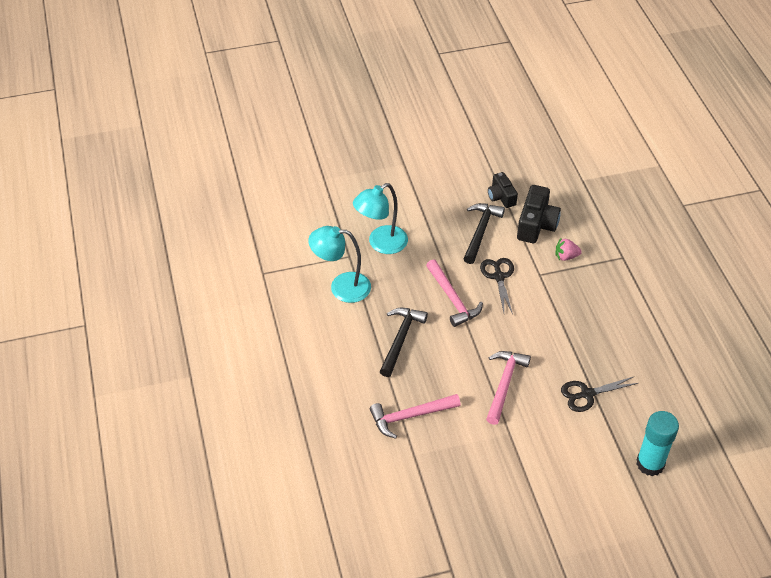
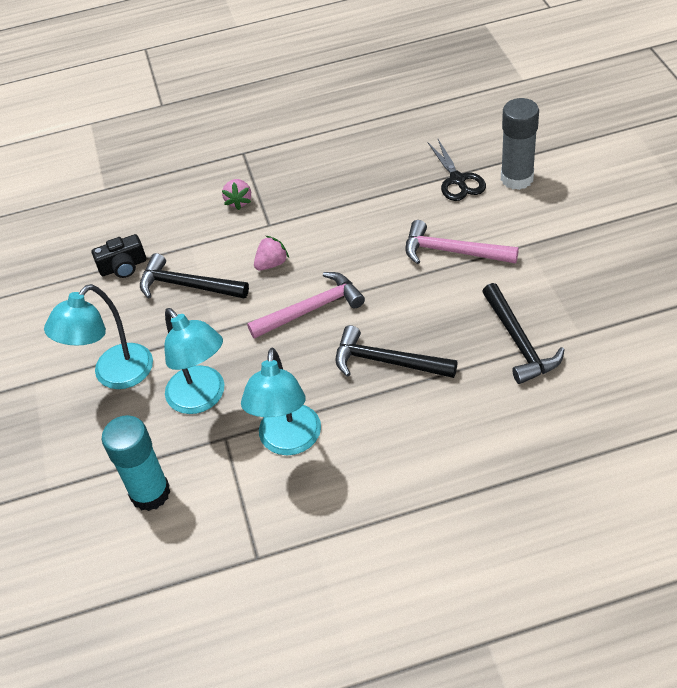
camera: 85 degrees left, 0 degrees up
(405, 200) = (115, 375): none -> turquoise lamp
(410, 416) = (519, 342): pink hammer -> black hammer
(499, 277) = (272, 263): black scissors -> pink strawberry
(536, 225) = (180, 230): black camera -> none
(588, 435) = (517, 178): none -> grey glue stick
(650, 464) = (545, 132): turquoise glue stick -> turquoise glue stick (150, 493)

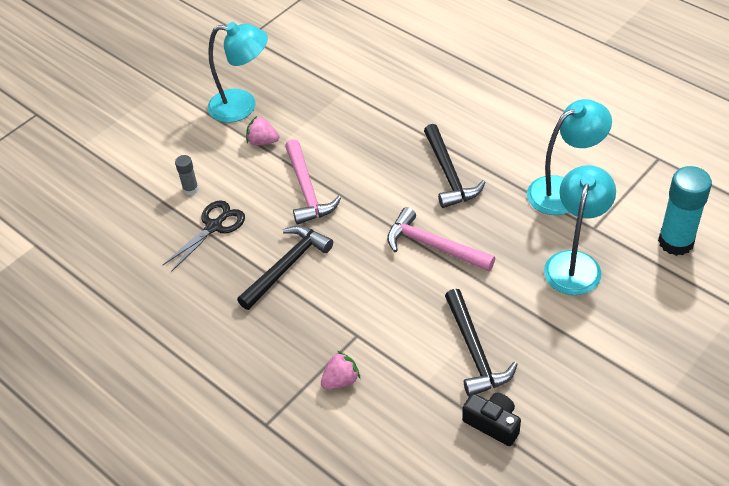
camera: 125 degrees left, 0 degrees up
(115, 375) = (608, 338): turquoise lamp -> turquoise lamp (242, 106)
(272, 263) = (403, 303): pink strawberry -> pink strawberry (262, 141)
(517, 178) = (191, 189): grey glue stick -> grey glue stick, size x0.49
(519, 342) = (375, 116): black hammer -> black hammer (287, 266)

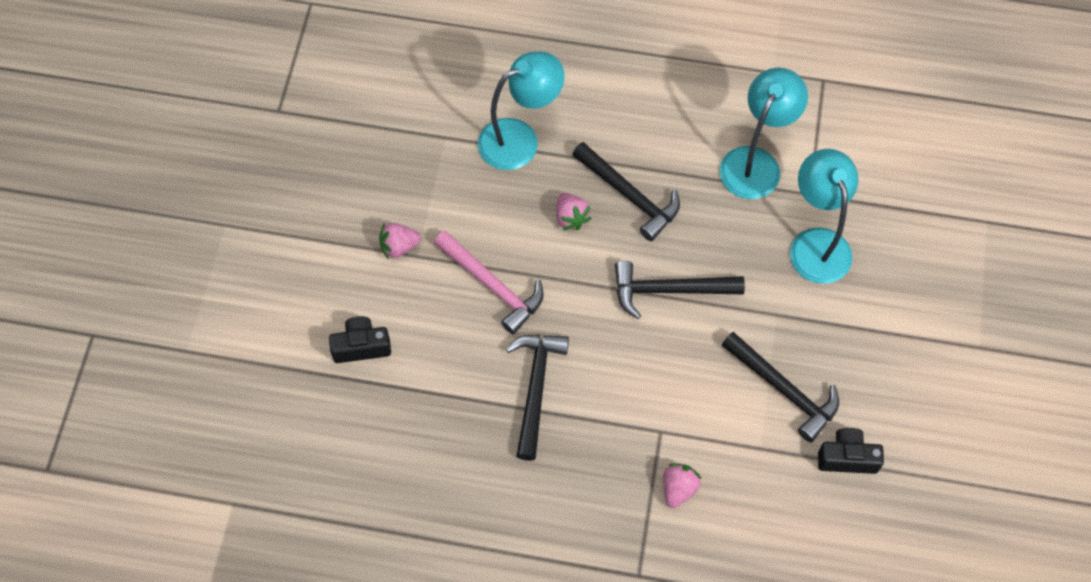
camera: 35 degrees left, 15 degrees up
(191, 189) = (361, 346): grey glue stick -> black camera
(214, 226) = (422, 380): black scissors -> none
(242, 106) = (342, 210): turquoise lamp -> turquoise lamp (520, 139)
(395, 171) = (571, 217): none -> pink strawberry
(433, 246) = (669, 290): pink hammer -> black hammer
(675, 242) = (894, 173): turquoise glue stick -> none

